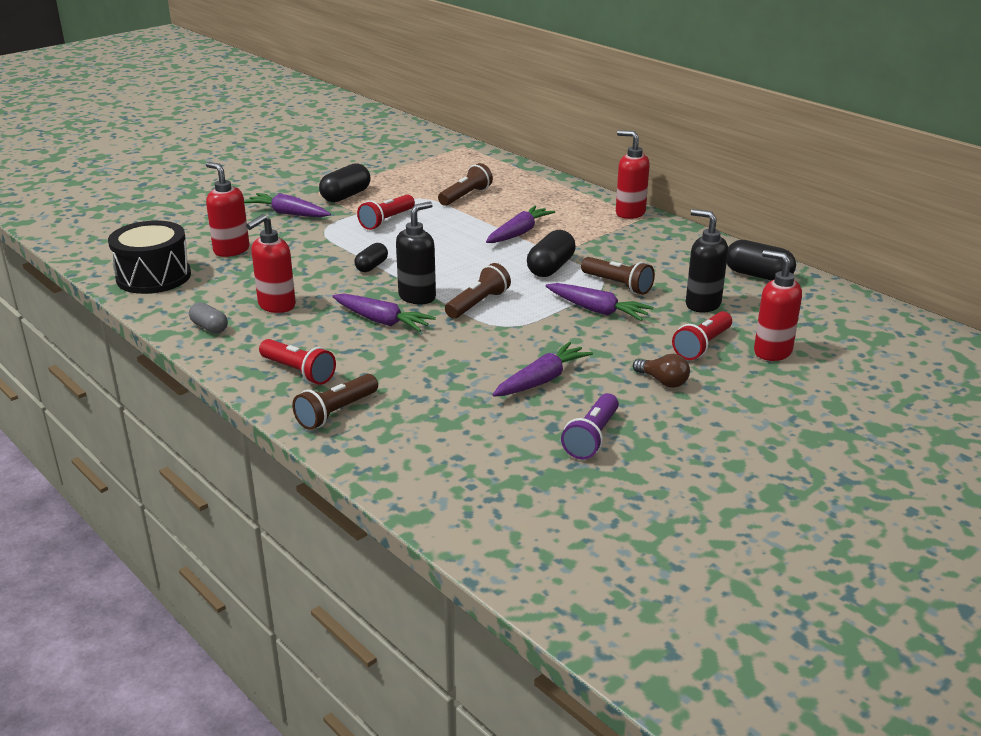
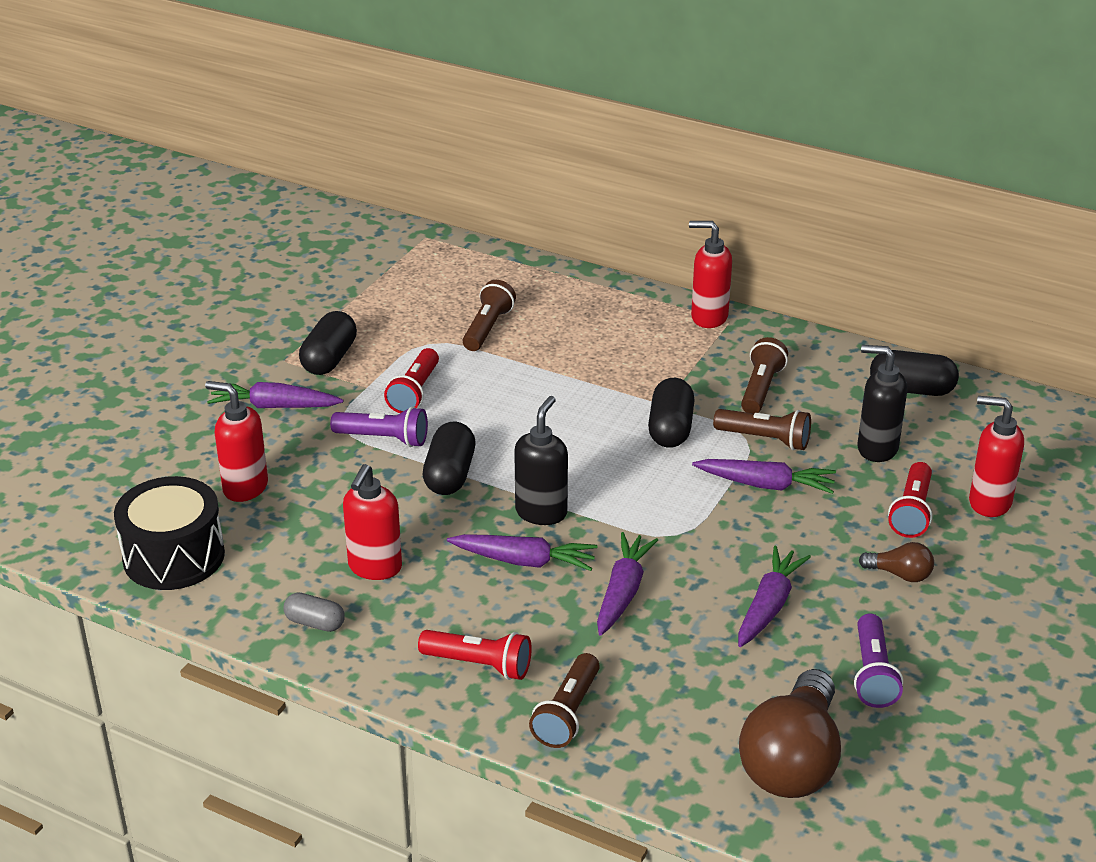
camera: 20 degrees left, 5 degrees up
(344, 241) = (384, 439): none -> purple flashlight
(371, 266) = (450, 475): black capsule -> black capsule, size x1.59
(478, 304) = (621, 506): brown flashlight -> brown flashlight (760, 388)
(482, 478) = (792, 761): none -> brown light bulb
(519, 233) = (596, 379): purple carrot -> purple carrot (623, 592)

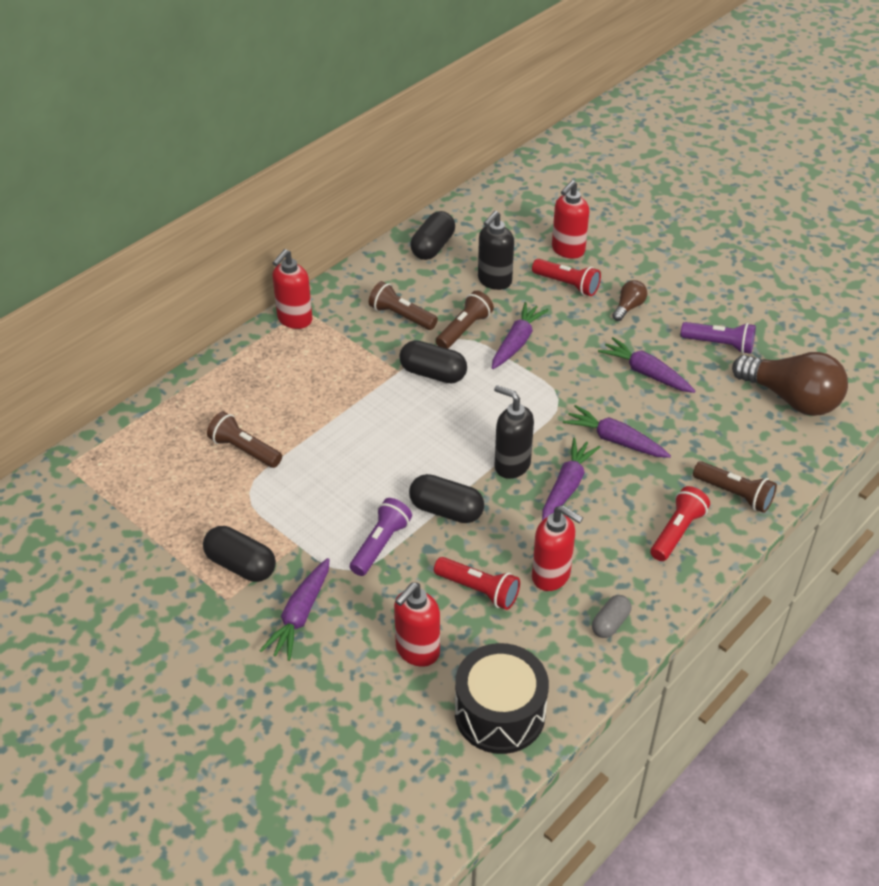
camera: 75 degrees left, 10 degrees up
(415, 392) = (321, 513): red flashlight -> red flashlight (479, 590)

